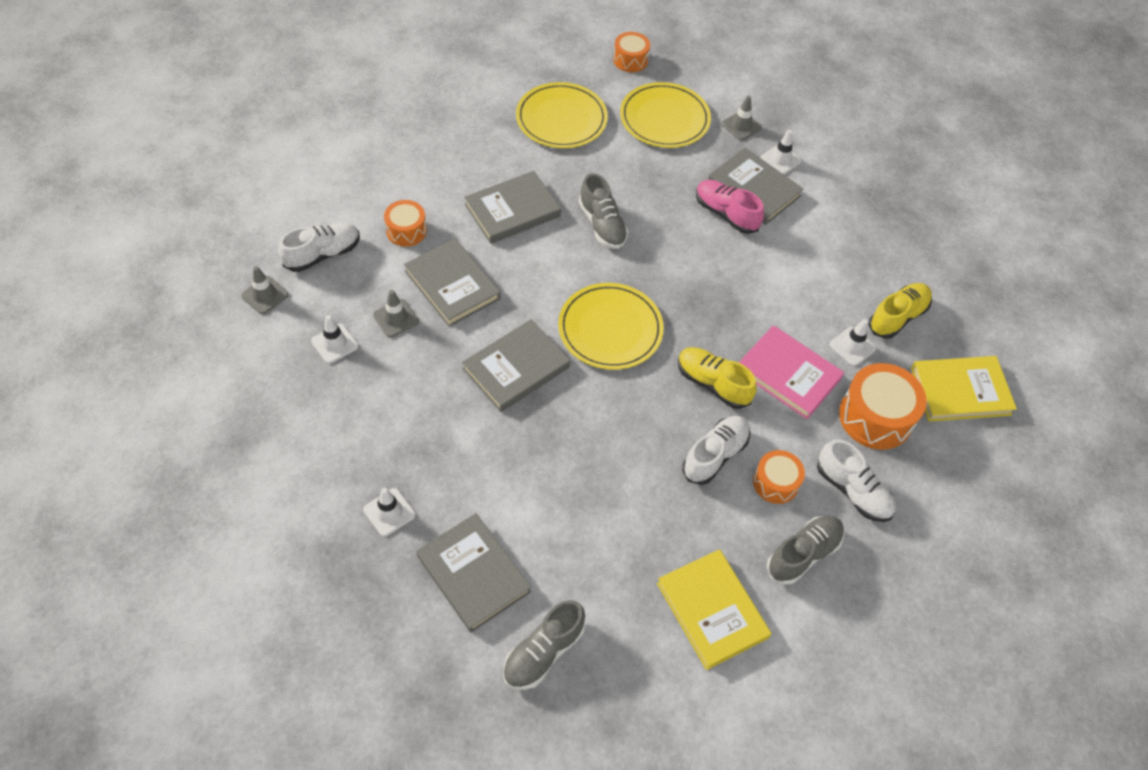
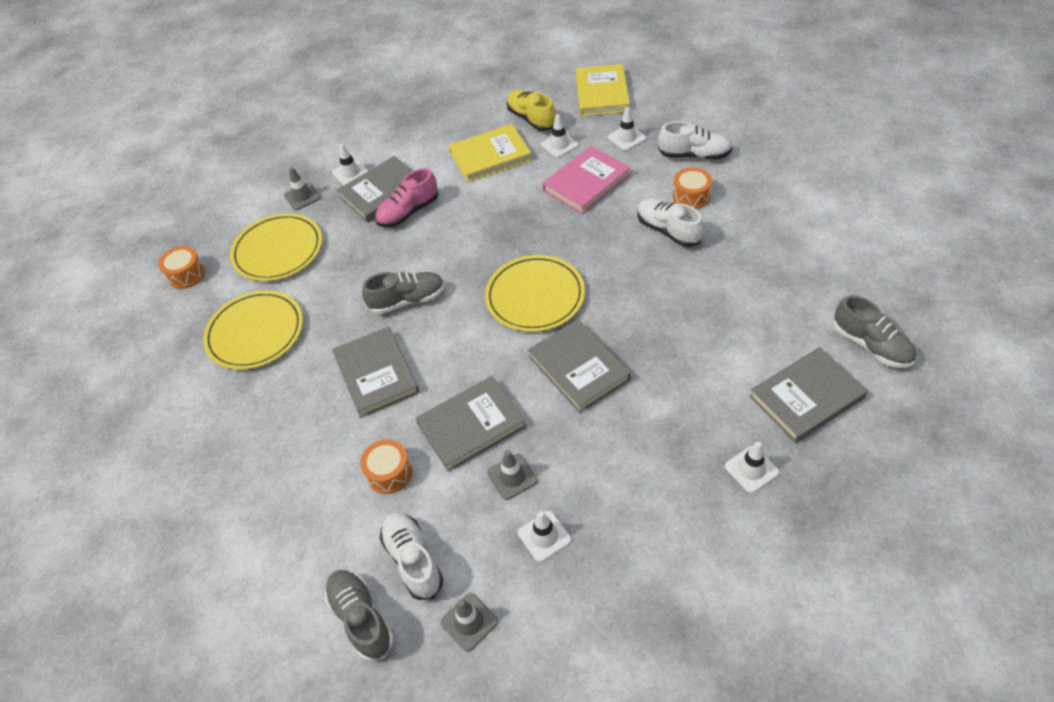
camera: 75 degrees left, 5 degrees down
(712, 384) = (596, 229): yellow shoe -> none
(712, 610) = (810, 238): yellow book -> yellow book (490, 156)
(803, 554) = (753, 185): grey shoe -> grey shoe (361, 618)
(852, 491) = (694, 155): white shoe -> white shoe turned 45 degrees clockwise
(875, 417) = (626, 138): orange drum -> white traffic cone

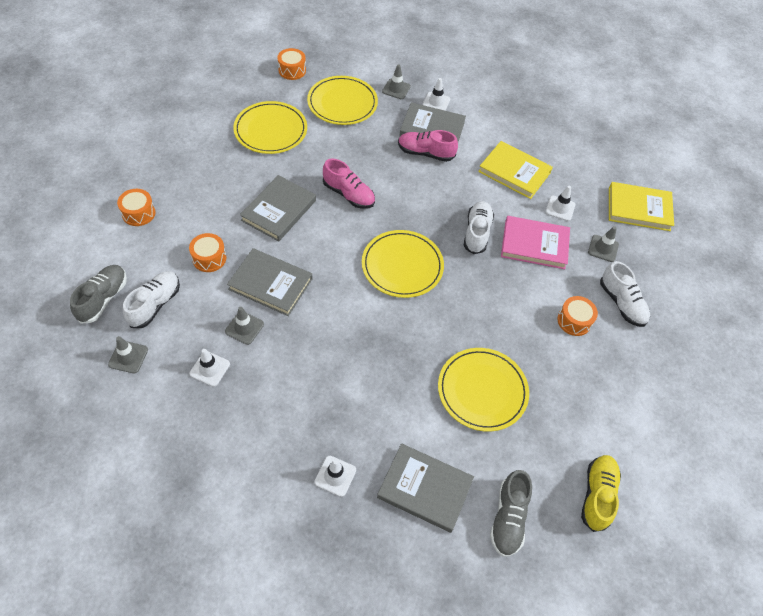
camera: 45 degrees right, 5 degrees up
(260, 524) = (138, 213): none -> orange drum
(407, 300) = (348, 194): grey shoe -> pink shoe
(531, 119) = (573, 177): yellow shoe -> yellow shoe (597, 495)
(579, 368) = (356, 323): grey book -> none
(602, 93) = (639, 209): yellow book -> yellow book turned 45 degrees clockwise
(626, 138) = (603, 248): white traffic cone -> grey traffic cone
(668, 230) = (526, 321): white shoe -> white shoe (477, 233)
(724, 300) = (482, 390): none -> yellow plate

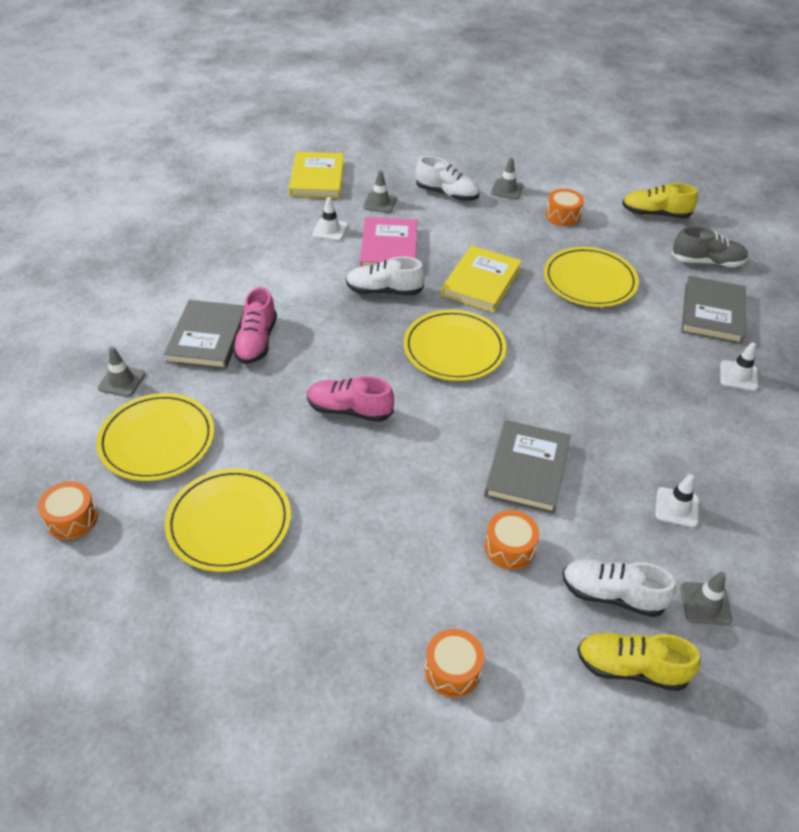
camera: 95 degrees left, 10 degrees down
(103, 299) = (631, 668): grey shoe -> yellow shoe
(244, 328) = (603, 484): grey traffic cone -> grey traffic cone (507, 189)
(279, 210) = (398, 482): grey book -> none
(348, 194) = (349, 410): pink shoe -> pink shoe turned 105 degrees counterclockwise
(436, 102) = (151, 337): white traffic cone -> none
(514, 172) = (278, 264): yellow book -> yellow book (481, 282)
(574, 321) = (480, 223): orange drum -> orange drum (562, 216)
(621, 303) = (447, 194): white shoe -> white shoe turned 60 degrees clockwise

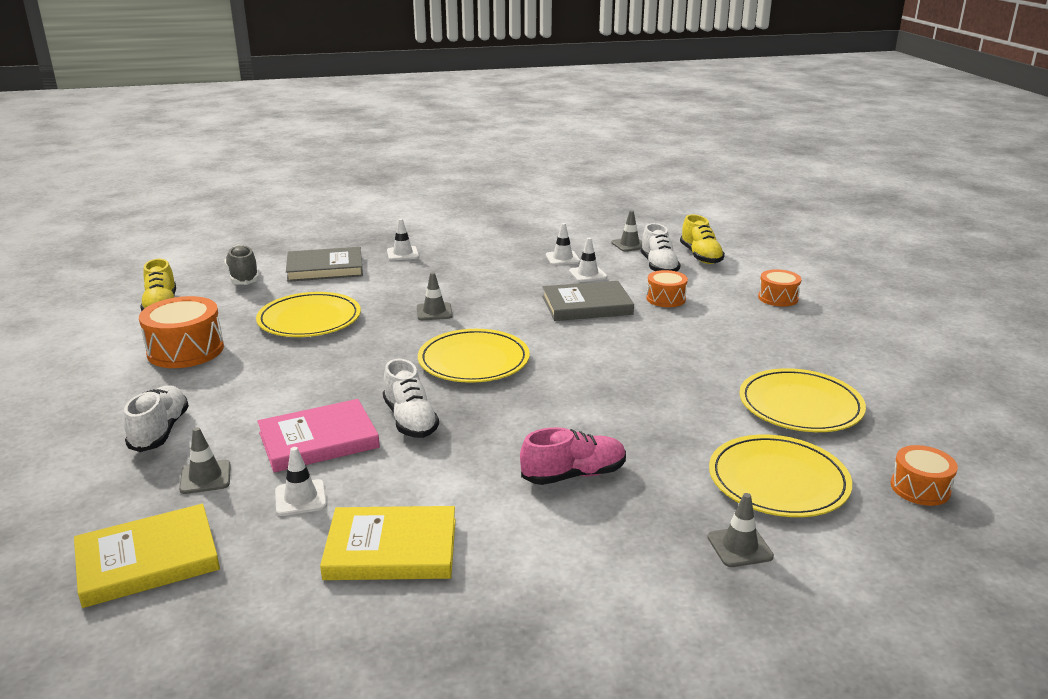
camera: 115 degrees left, 20 degrees down
(208, 338) = (603, 513): grey book -> none
(349, 410) = (611, 389): pink shoe -> none
(481, 282) = (351, 369): yellow book -> yellow book (391, 549)
(507, 189) = (133, 393): grey traffic cone -> grey traffic cone (434, 312)
(562, 216) = (185, 350): orange drum -> orange drum, size x1.67
(615, 509) = (587, 274): none -> white traffic cone

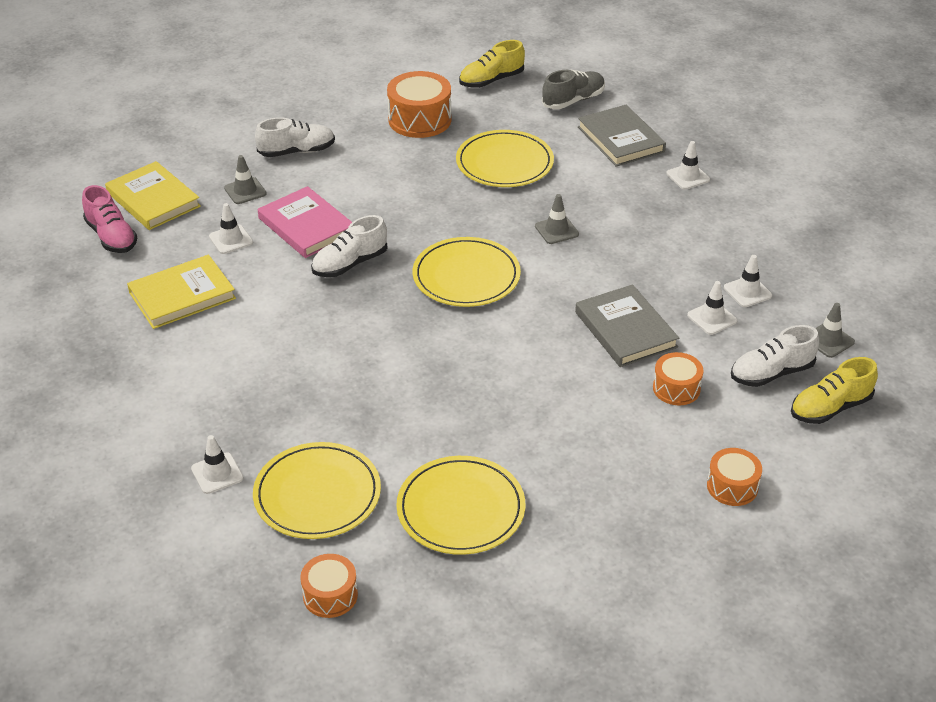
camera: 75 degrees right, 15 degrees up
(391, 549) = (182, 295): yellow book -> yellow book turned 75 degrees clockwise
(574, 475) = (294, 368): pink shoe -> pink shoe (111, 237)
(739, 547) = (217, 473): grey traffic cone -> white traffic cone

